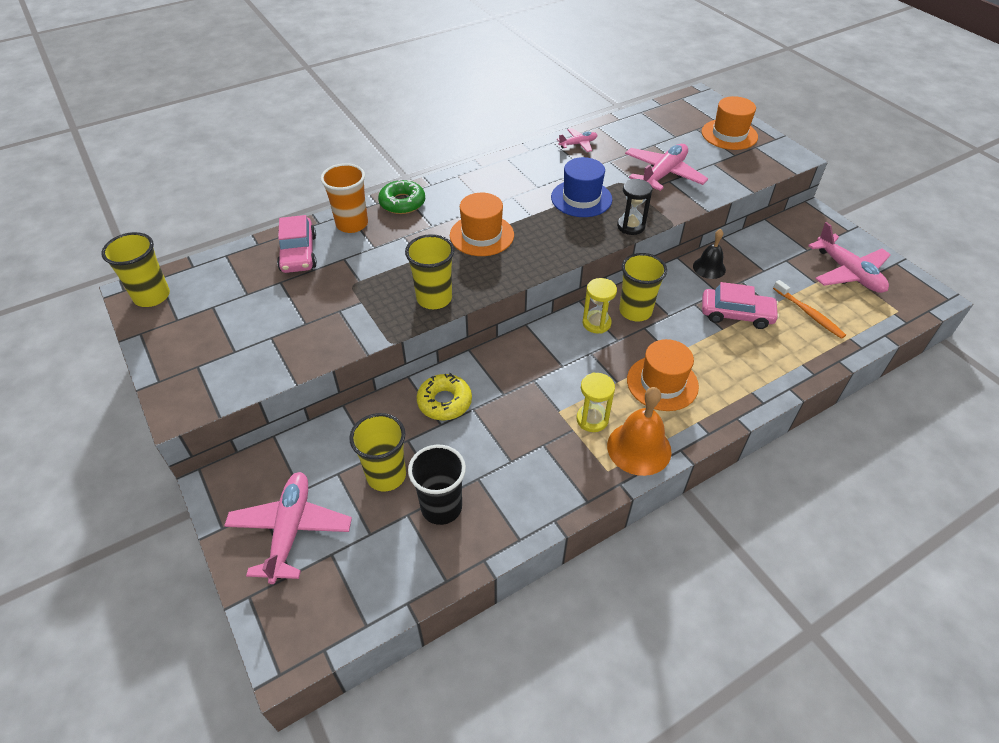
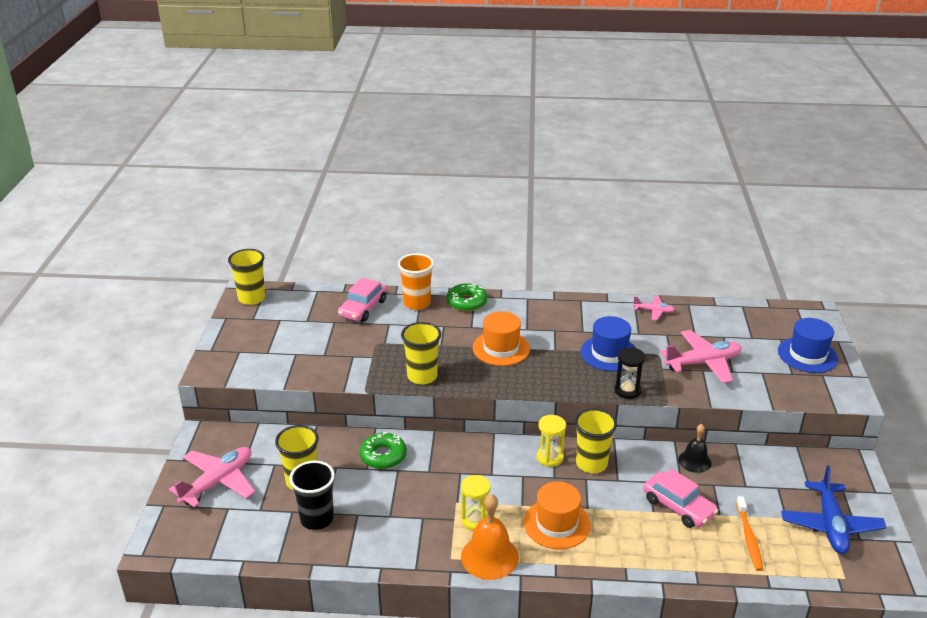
camera: 35 degrees right, 15 degrees down
(444, 402) = (383, 456): yellow donut -> green donut
(729, 134) = (807, 355): orange hat -> blue hat
(848, 272) = (830, 525): pink plane -> blue plane

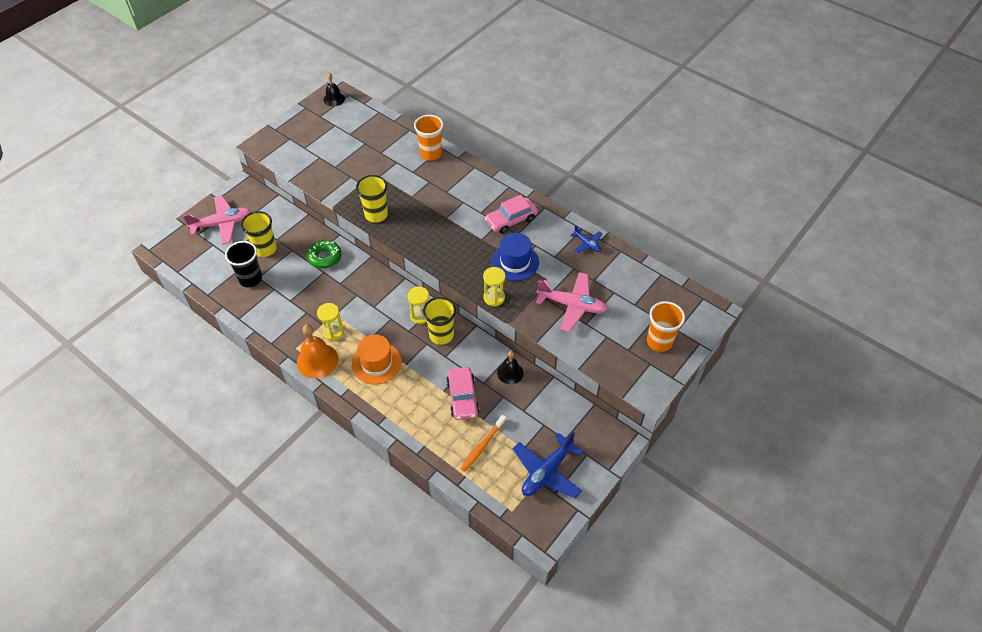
camera: 35 degrees right, 20 degrees up
(252, 298) = (334, 99): yellow cup -> black bell
(363, 308) = (393, 141): pink car -> pink car (511, 220)
(467, 302) = (464, 169): green donut -> none
(501, 348) = (447, 219): orange hat -> none
(627, 390) = (494, 297): black hourglass -> yellow hourglass
(653, 311) = (587, 244): pink plane -> blue plane
(807, 355) = (659, 342): blue hat -> orange cup

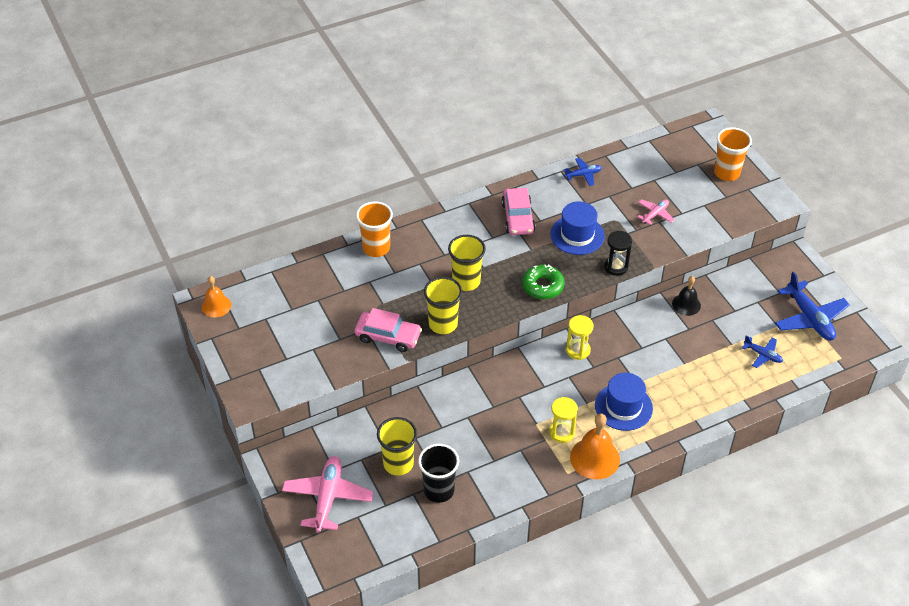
camera: 65 degrees left, 5 degrees down
(325, 257) = (445, 409): green donut -> green donut (543, 286)
(334, 99) = (216, 306): black bell -> orange bell
(376, 363) = (623, 407): orange hat -> blue hat
(441, 335) = (613, 341): yellow cup -> yellow cup (466, 281)
(462, 397) = (699, 351): pink car -> pink car (388, 336)
(482, 446) = (762, 355): orange toothbrush -> blue plane
(494, 297) = (616, 267): yellow hourglass -> black hourglass
(572, 305) = (655, 214): pink plane -> pink plane, size x0.53

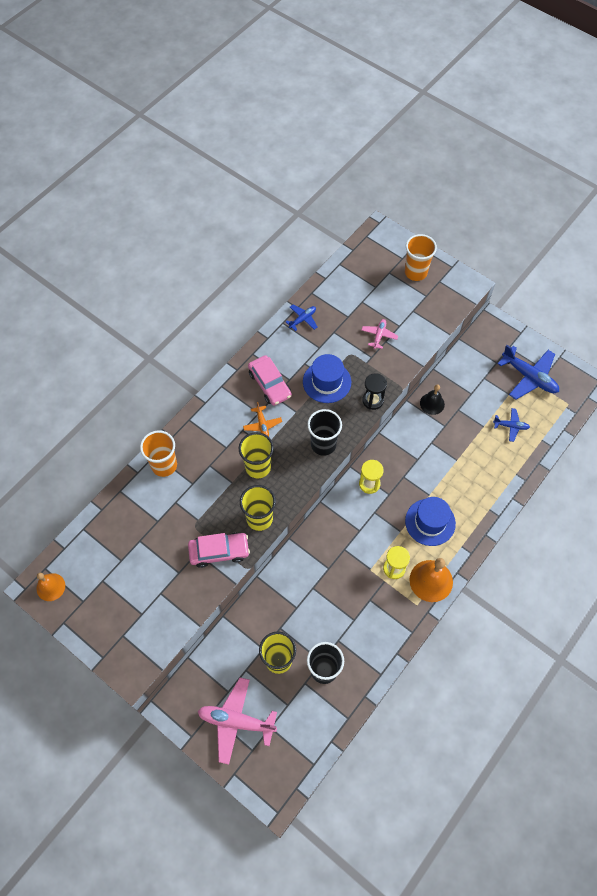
camera: 25 degrees left, 15 degrees up
(328, 498) = (236, 721): pink plane -> pink plane turned 60 degrees counterclockwise
(491, 248) = (262, 425): none -> orange plane
(543, 286) = (323, 444): green donut -> black cup

